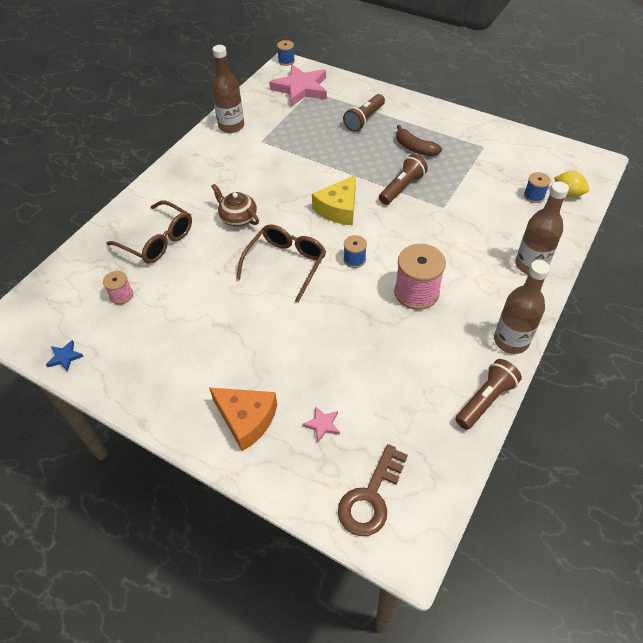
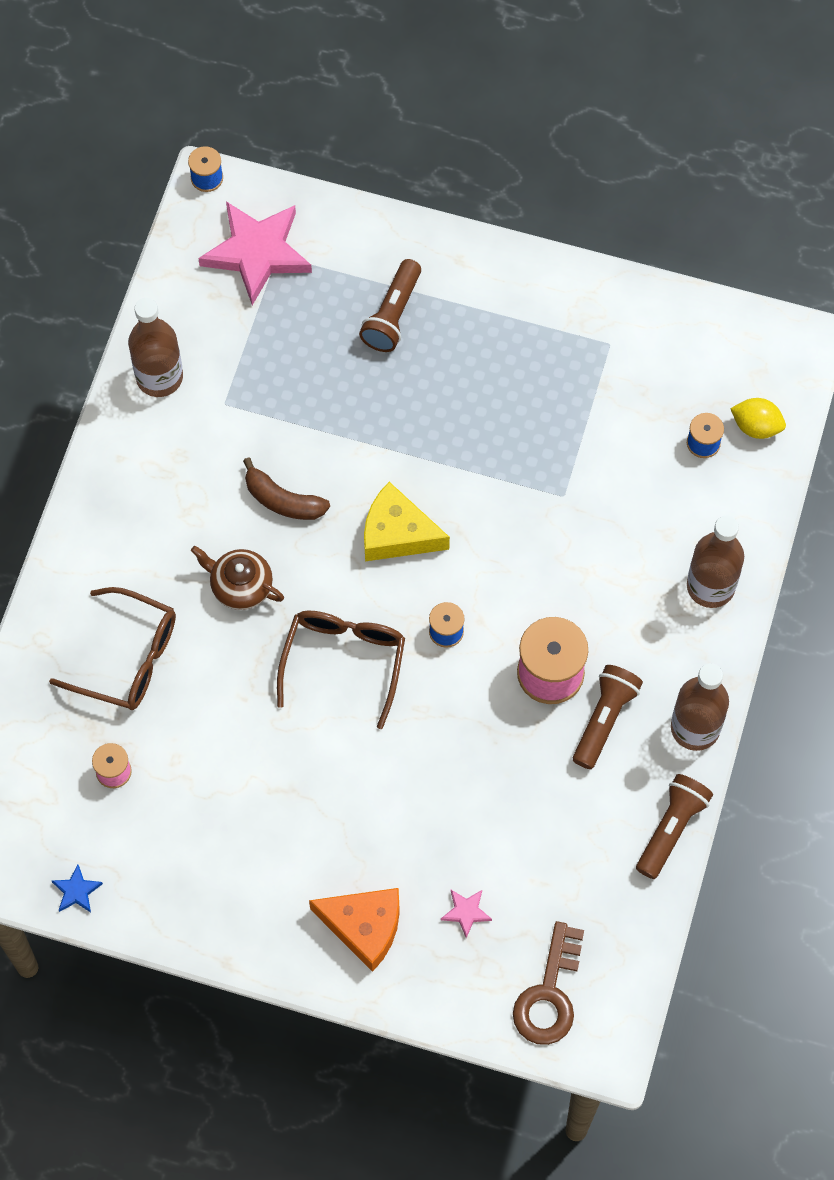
camera: 15 degrees left, 15 degrees up
(338, 209) = (397, 533): yellow cheese -> yellow cheese turned 90 degrees clockwise
(402, 187) = (490, 466): brown flashlight -> brown flashlight (604, 719)
(415, 148) = (494, 370): brown banana -> brown banana (283, 500)

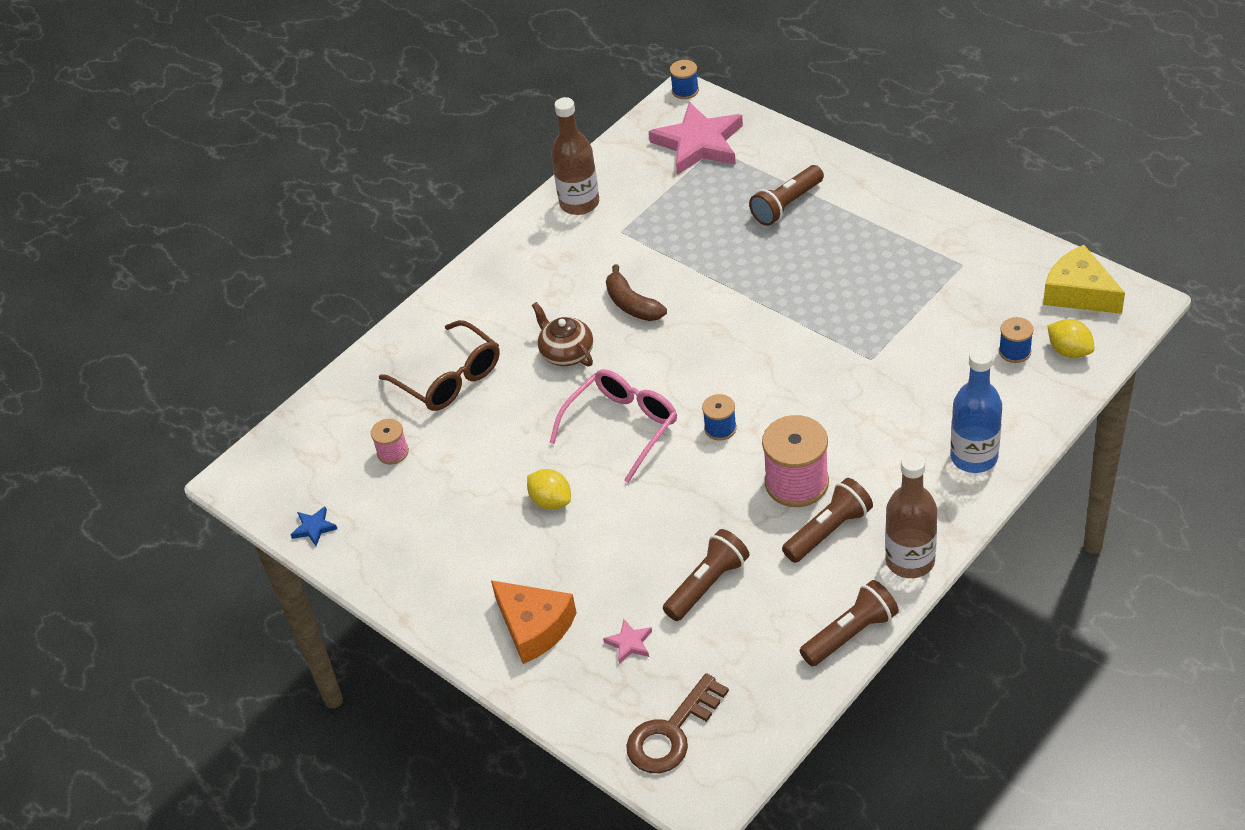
camera: 30 degrees right, 20 degrees down
(312, 776) = (551, 501): none -> yellow lemon
(343, 662) = (621, 427): brown glasses -> pink glasses
(397, 533) = (714, 350): yellow cheese -> yellow cheese (1079, 293)
(512, 820) = (707, 584): none -> brown flashlight
(710, 586) = (974, 457): brown bottle -> blue bottle

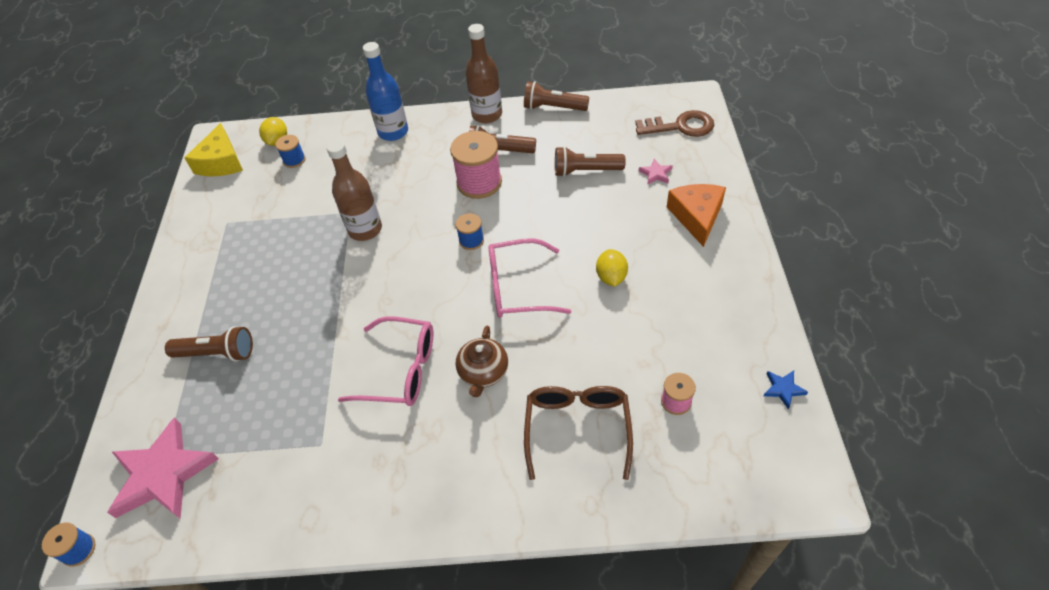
camera: 135 degrees left, 5 degrees up
(579, 203) = (304, 508): brown bottle -> brown bottle (365, 229)
(632, 304) = (400, 370): brown banana -> pink glasses

